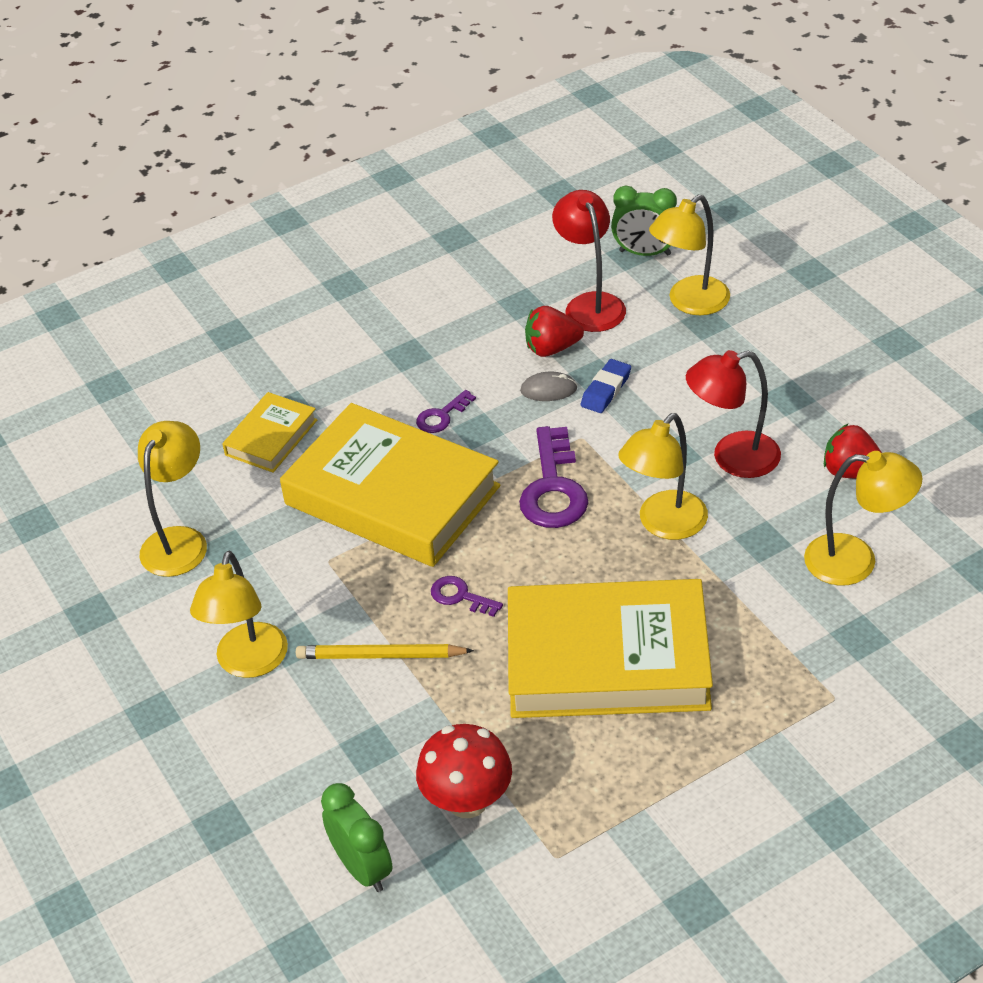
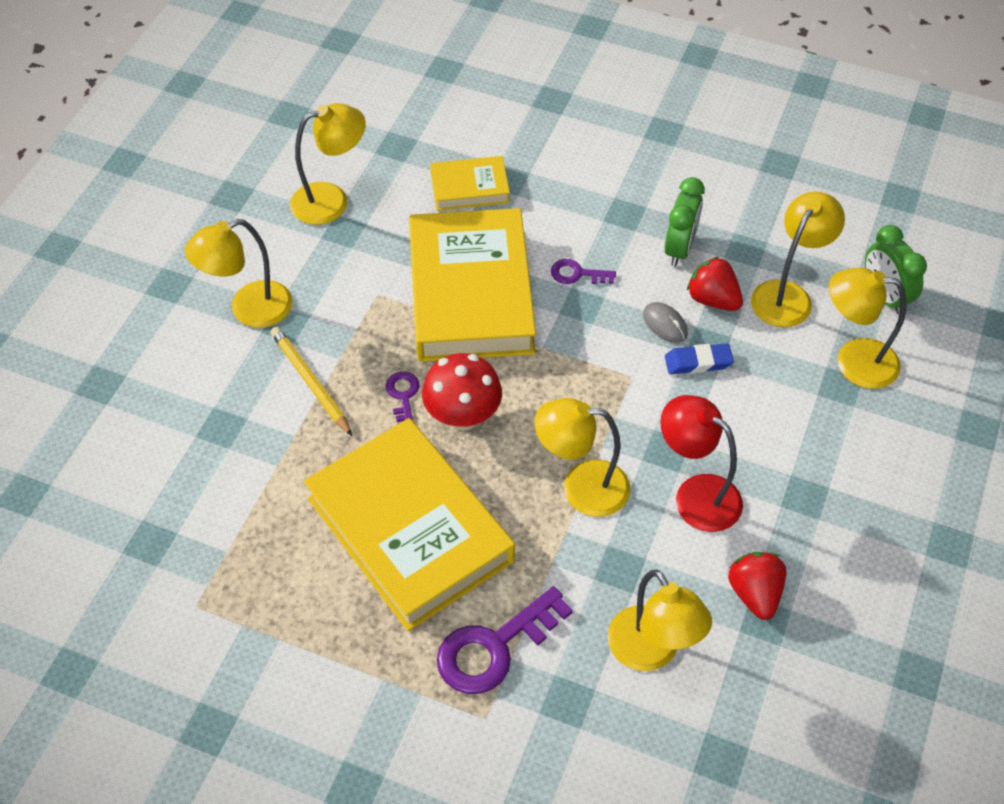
camera: 50 degrees right, 10 degrees up
(362, 868) = (113, 489): green clock -> green clock (679, 249)
(467, 801) = (212, 517): red mushroom -> red mushroom (463, 416)
(553, 488) = (560, 390): purple key -> purple key (494, 647)
(590, 304) = (787, 295): red lamp -> yellow lamp

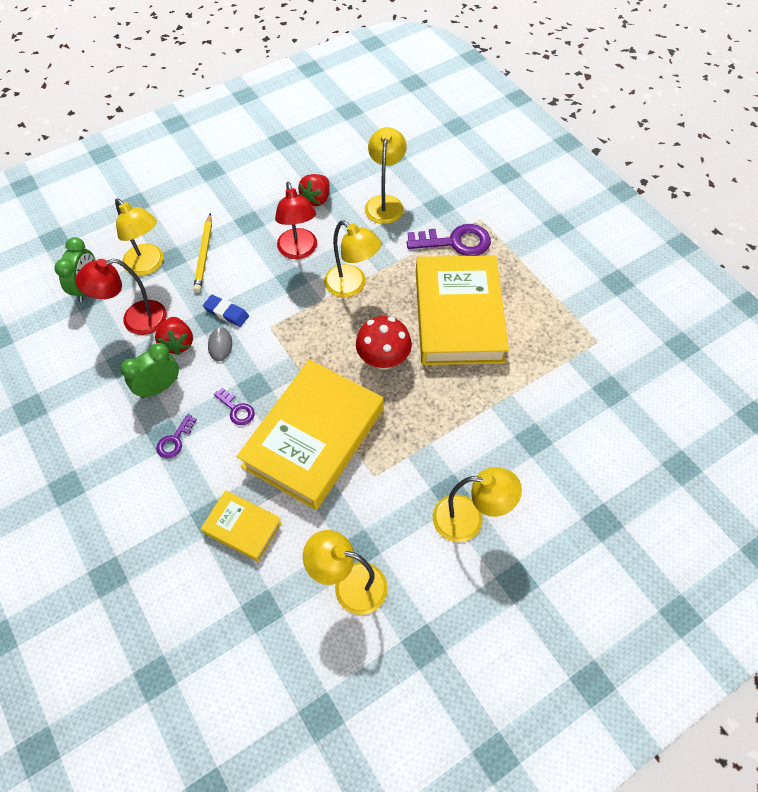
camera: 145 degrees left, 5 degrees up
(310, 382) = (459, 436): yellow pencil -> yellow pencil (204, 255)
(403, 396) = (408, 392): purple key -> purple key (175, 440)
(787, 295) = (135, 320): yellow lamp -> red lamp

